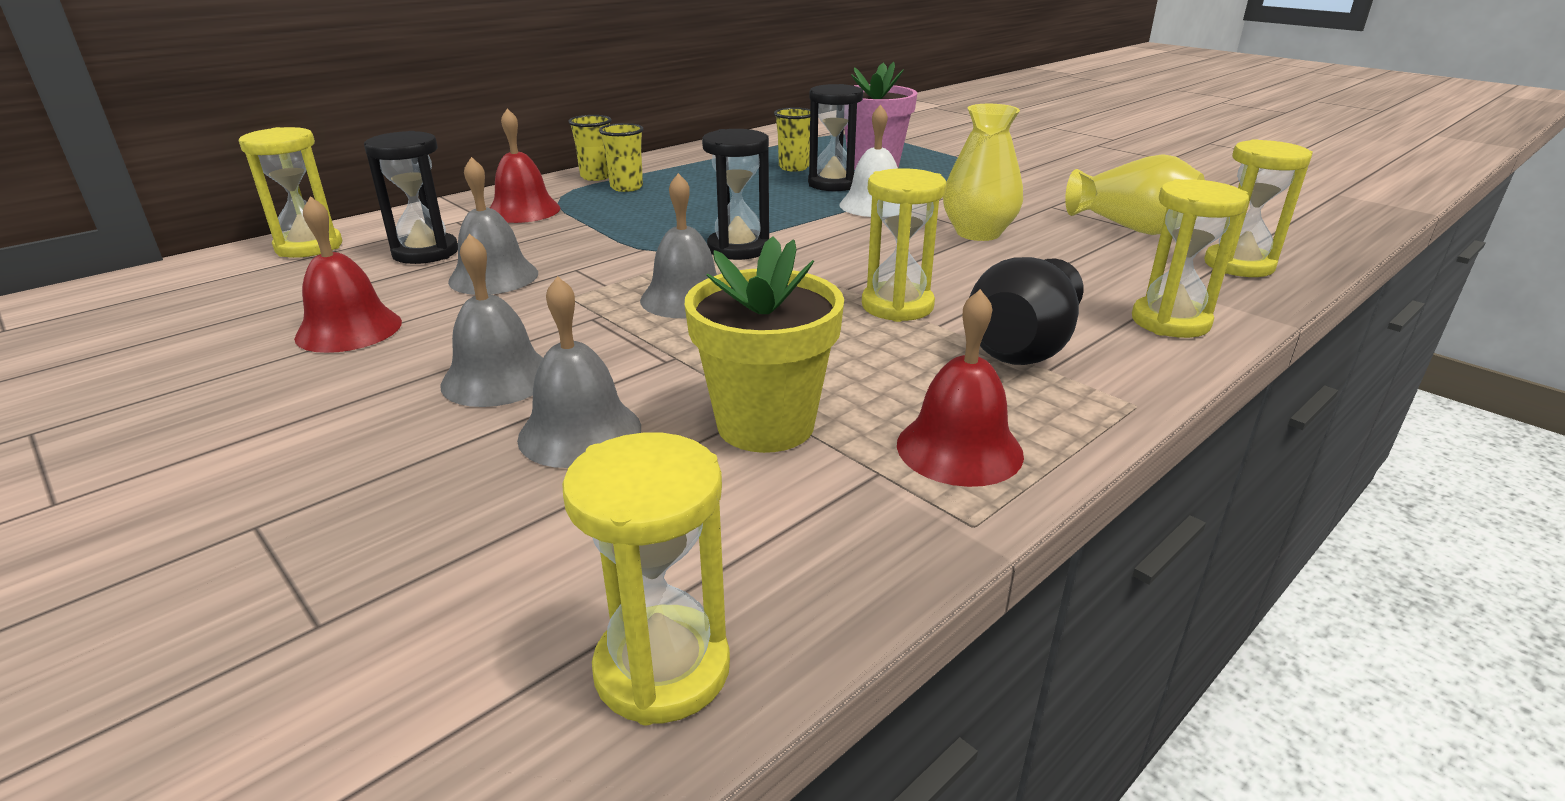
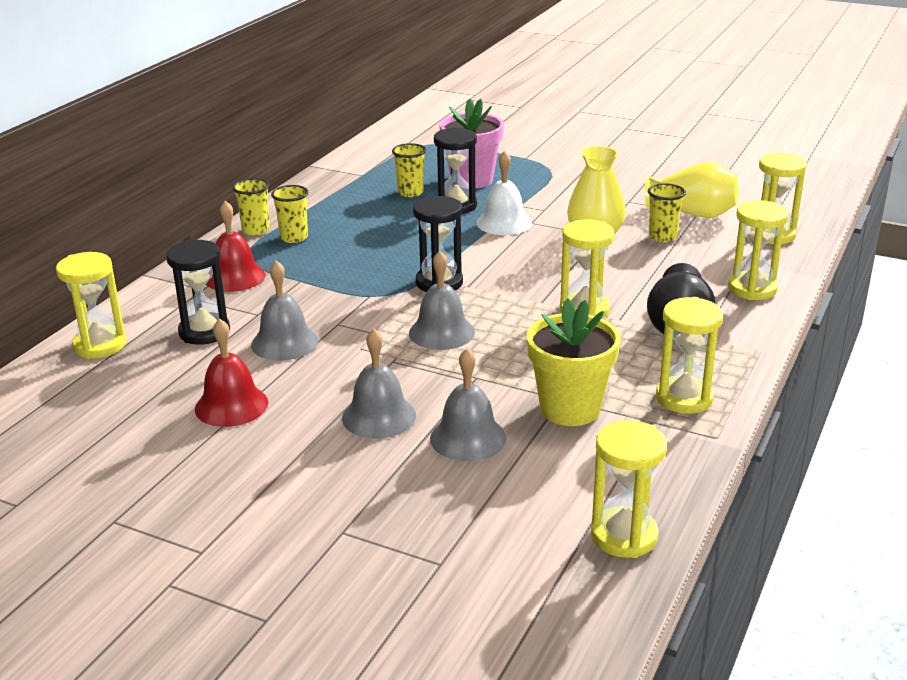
camera: 20 degrees left, 0 degrees up
(959, 449) = (684, 398): red bell -> yellow hourglass
(1071, 245) = (662, 237): none -> yellow cup

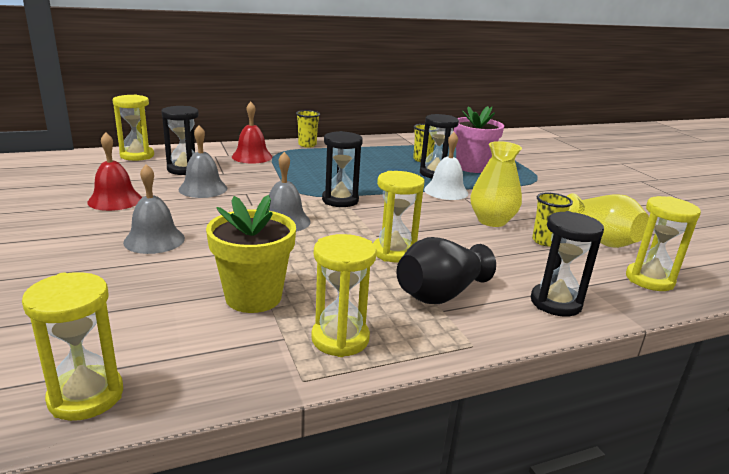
camera: 40 degrees right, 5 degrees down
(294, 237) = (317, 154): yellow cup -> none
(468, 438) = (163, 276): grey bell -> none
(752, 289) = (555, 303): yellow hourglass -> black hourglass

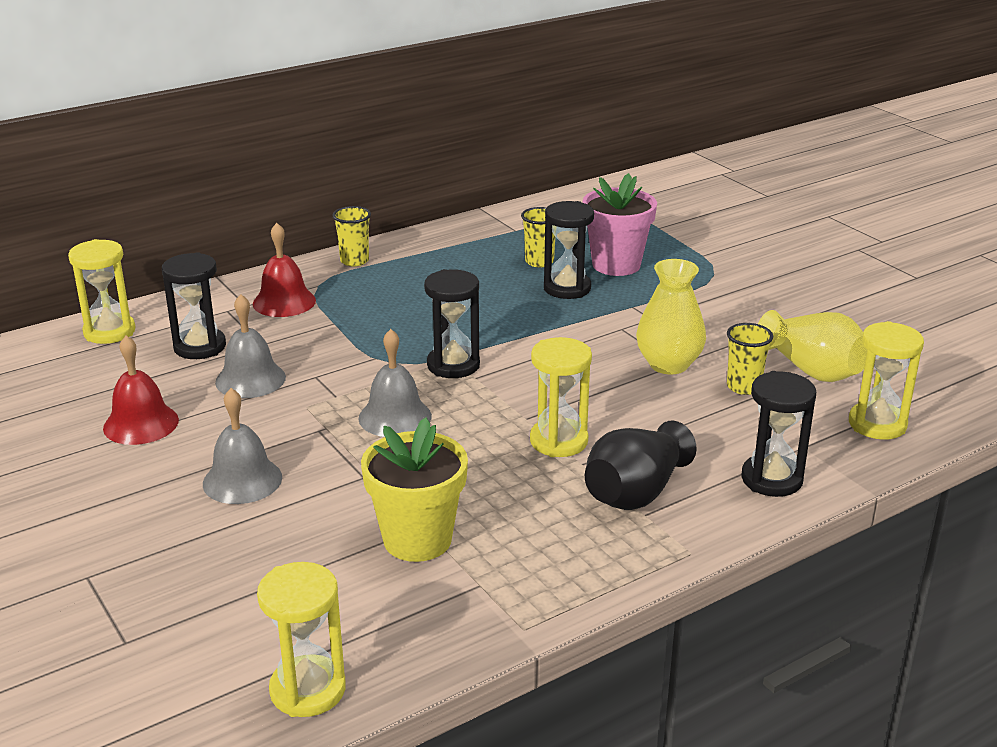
camera: 10 degrees left, 5 degrees up
(340, 339) = (542, 573): yellow hourglass -> none
(446, 191) = (592, 320): white bell -> none

